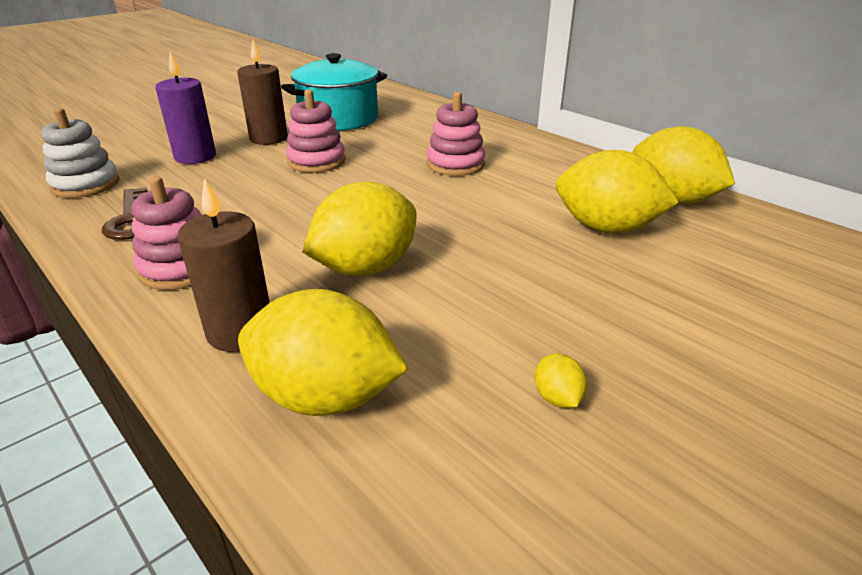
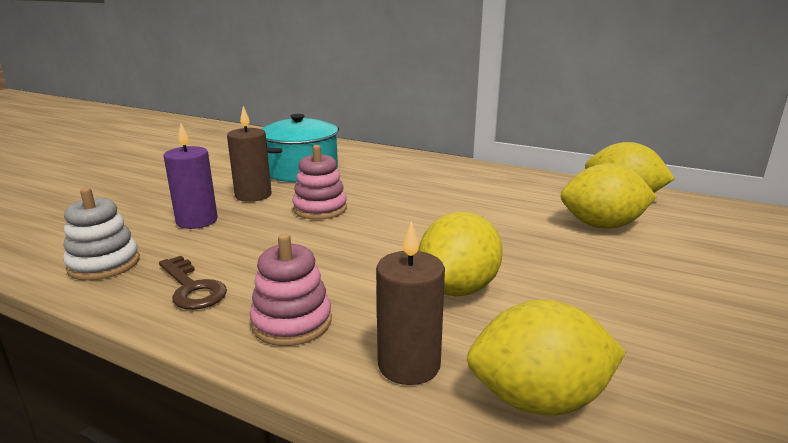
camera: 20 degrees left, 10 degrees down
(455, 164) = (441, 195): pink stacking toy -> none
(557, 398) = (701, 354): yellow lemon -> none

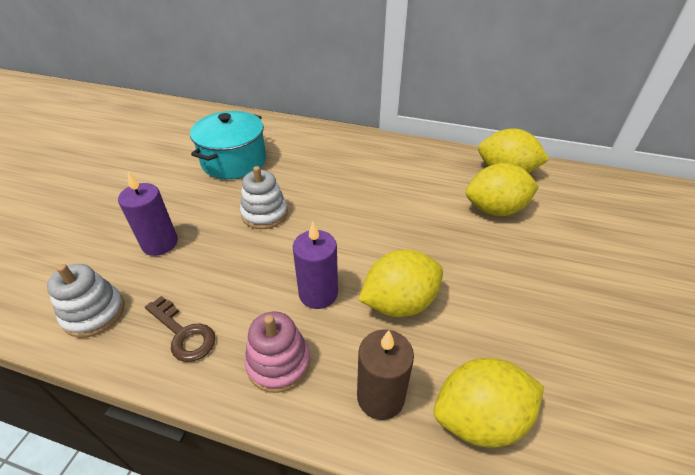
camera: 10 degrees left, 20 degrees up
(253, 195) = (200, 201): brown candle -> none
(320, 209) = (264, 214): pink stacking toy -> white stacking toy
(360, 272) = (318, 293): none -> purple candle
(457, 288) = (399, 302): yellow lemon -> yellow lemon turned 45 degrees clockwise

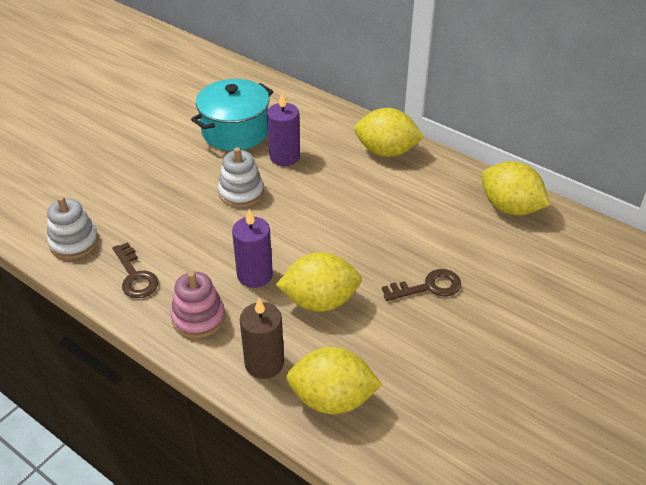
camera: 20 degrees right, 0 degrees up
(160, 243) = (140, 197): purple candle -> purple candle (284, 157)
(490, 258) = (428, 287): none -> brown key
(495, 209) = (468, 243): yellow lemon -> yellow lemon (386, 151)

